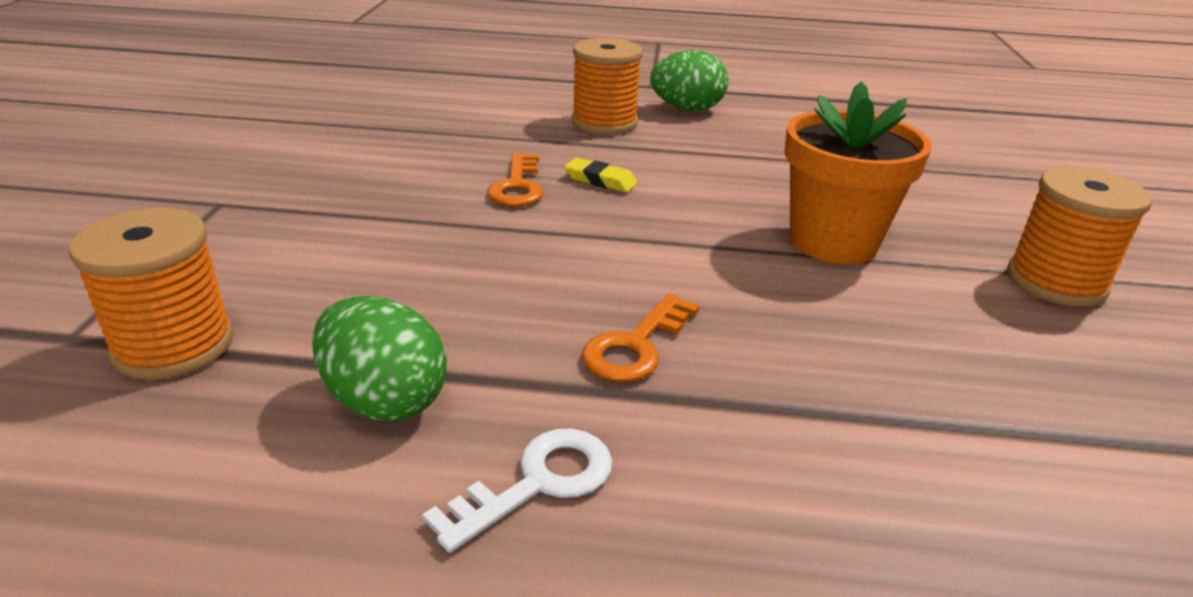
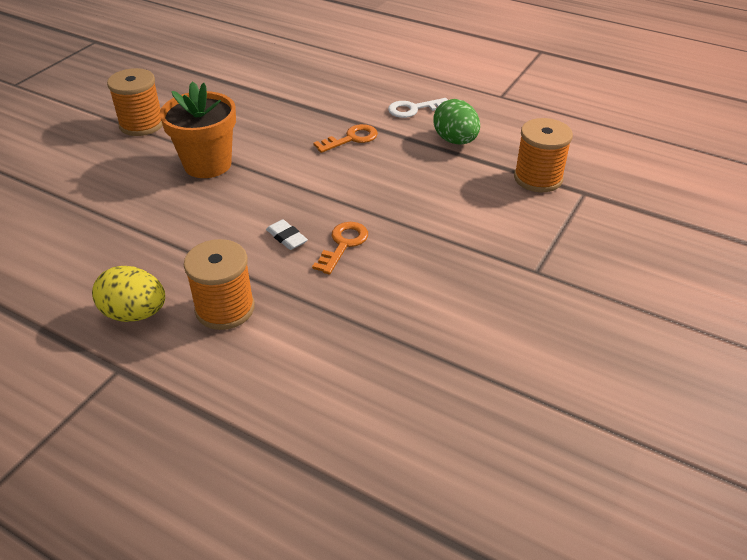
camera: 155 degrees left, 10 degrees up
(600, 180) = (286, 238): yellow eraser -> white eraser
(687, 109) = (135, 313): green egg -> yellow egg

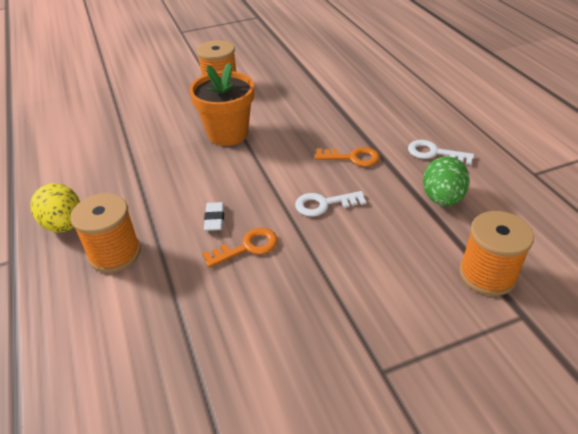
camera: 40 degrees right, 0 degrees up
(369, 184) = (324, 204): none -> white key

